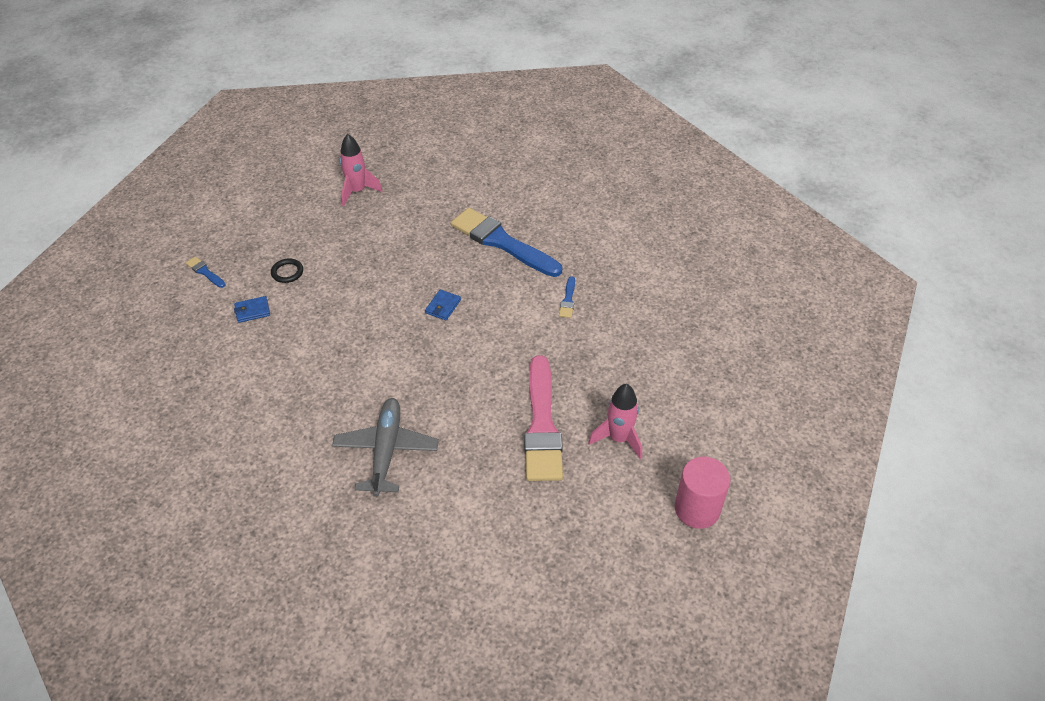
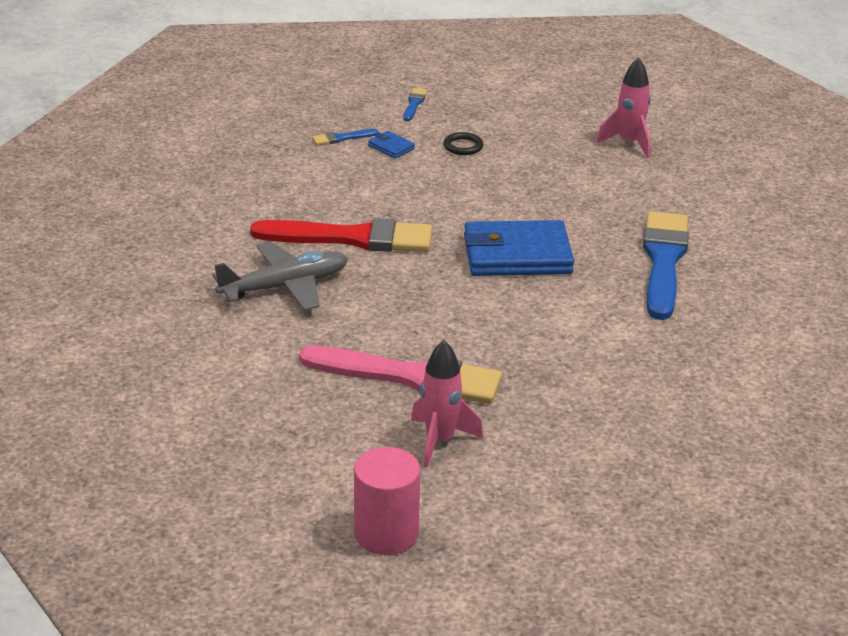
camera: 60 degrees right, 15 degrees down
(354, 385) = (351, 238): none -> red brush
(443, 306) = (517, 255): blue wallet -> blue wallet, size x2.39
(542, 425) = (409, 377): pink brush -> pink brush turned 135 degrees counterclockwise
(568, 300) = (623, 338): blue brush -> blue brush (342, 138)

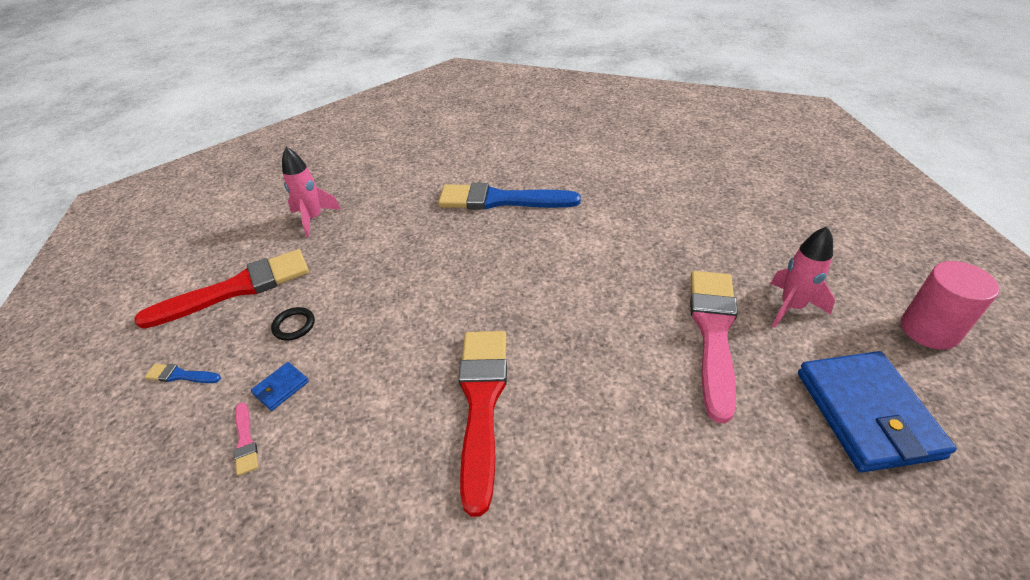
camera: 90 degrees left, 10 degrees up
(284, 287) = (591, 457): grey plane -> none
(342, 138) = (245, 441): blue brush -> pink brush
(517, 114) = (236, 289): none -> red brush
(517, 255) = (501, 277): blue wallet -> blue wallet (866, 413)

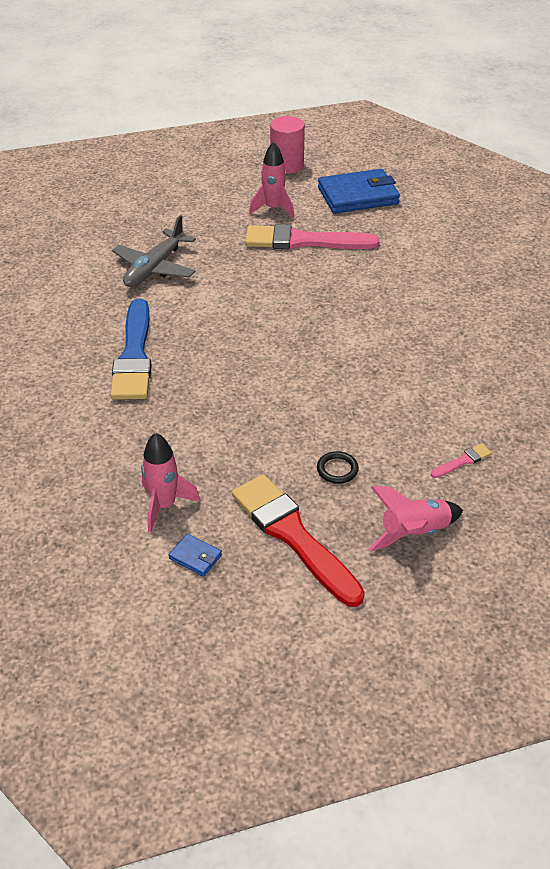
camera: 100 degrees left, 0 degrees up
(181, 375) = (414, 533): blue brush -> pink rocket
(281, 388) = (408, 456): blue wallet -> blue wallet (195, 557)
(482, 404) = (392, 341): red brush -> none
(642, 209) = (155, 268): none -> grey plane

